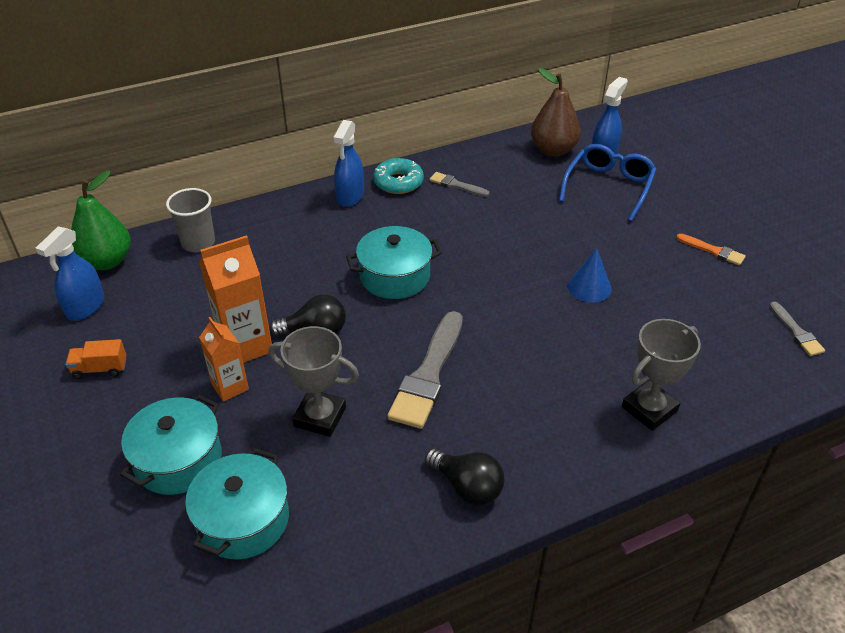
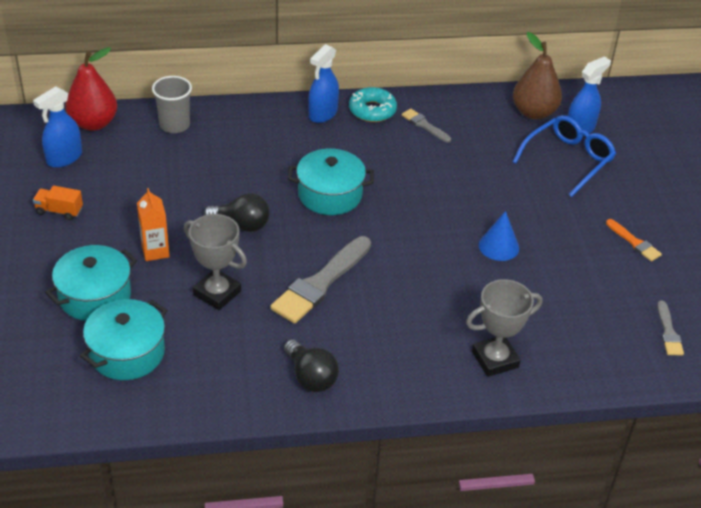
camera: 15 degrees right, 0 degrees up
(106, 261) = (93, 123): green pear -> red pear
(245, 345) = (180, 221): orange carton -> none

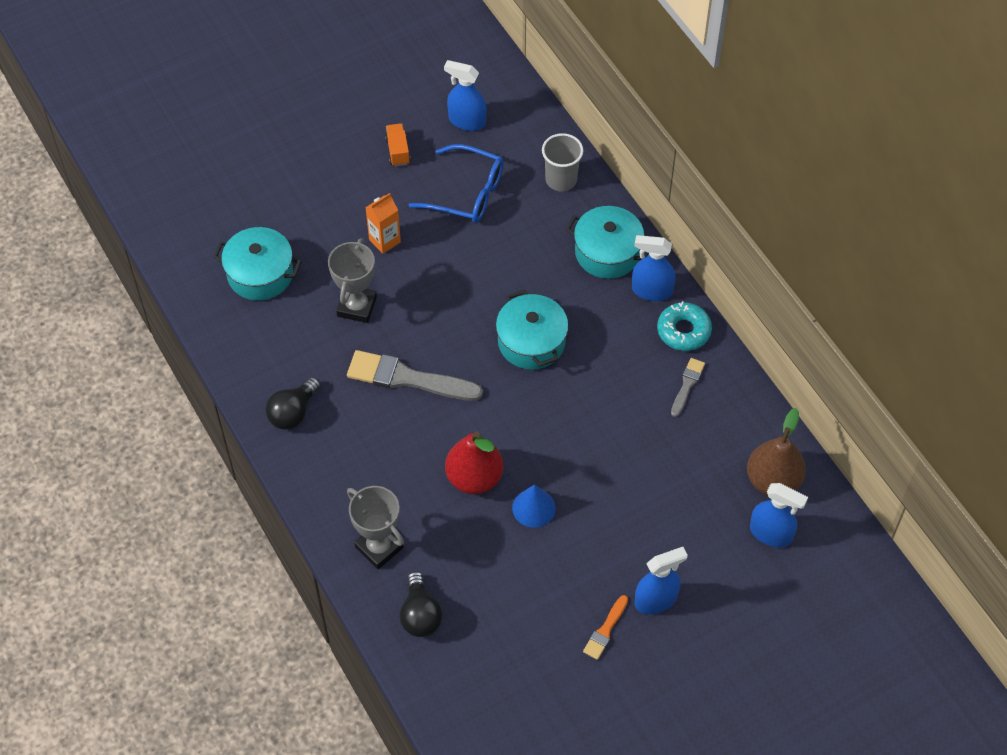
camera: 70 degrees right, 15 degrees up
(93, 123) = (527, 119): red pear -> red pear (474, 477)
(95, 296) = (311, 223): turquoise pot -> turquoise pot (607, 252)
(241, 225) = (452, 289): black light bulb -> black light bulb (420, 614)
(567, 160) = (706, 535): blue glasses -> blue glasses (466, 193)
(616, 205) = (656, 600): none -> blue spray bottle
(668, 331) = (487, 689): grey brush -> none

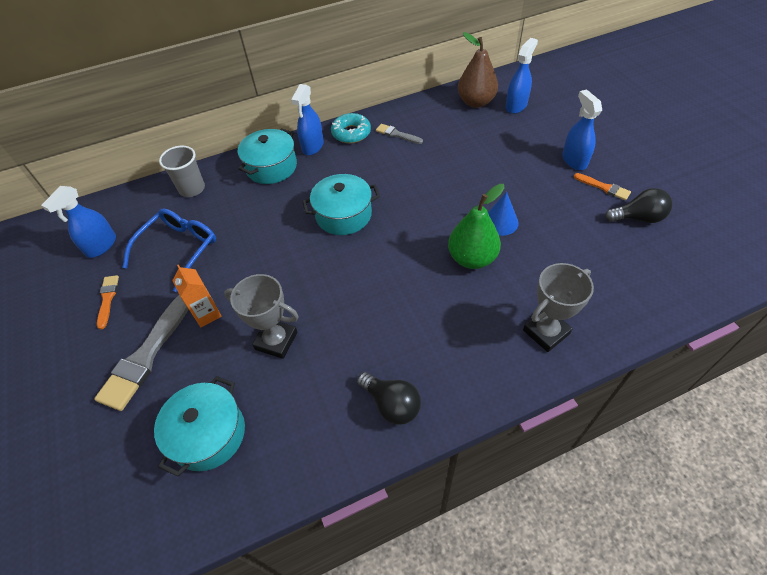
camera: 80 degrees left, 5 degrees down
(398, 151) = (107, 299): orange truck -> orange brush
(408, 378) = (366, 301): grey brush -> grey brush (147, 354)
(420, 614) = (611, 303): black light bulb -> black light bulb (638, 218)
(474, 477) = (472, 258): red pear -> green pear

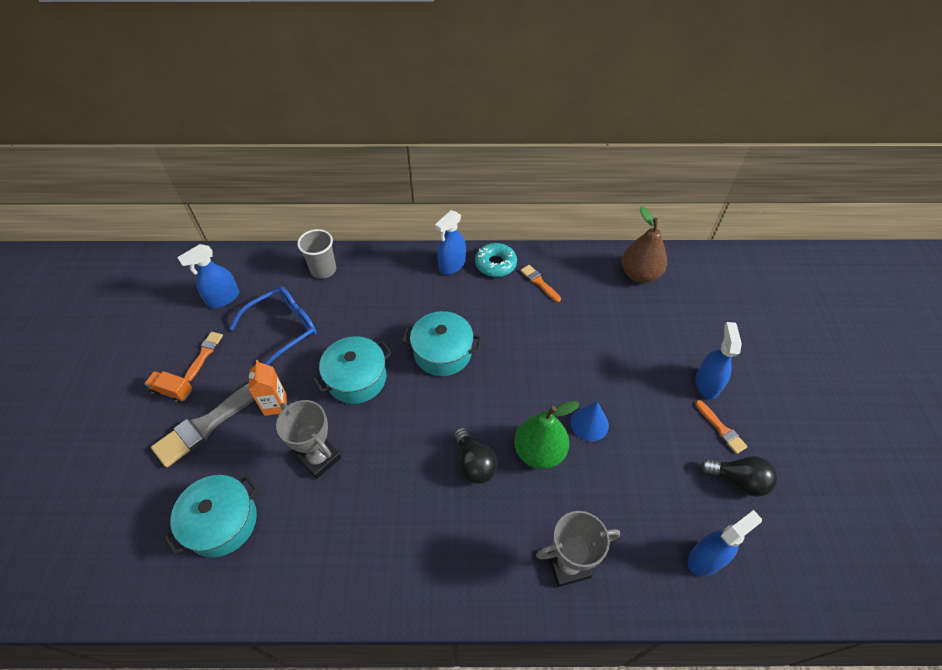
camera: 20 degrees right, 0 degrees up
(90, 343) = (172, 391): none -> orange truck
(271, 167) = (403, 273): turquoise pot -> turquoise pot (356, 379)
(391, 404) = (385, 569): black light bulb -> black light bulb (474, 464)
(397, 134) = (539, 282): grey brush -> orange brush
(516, 106) = (680, 294): blue spray bottle -> blue spray bottle (706, 558)

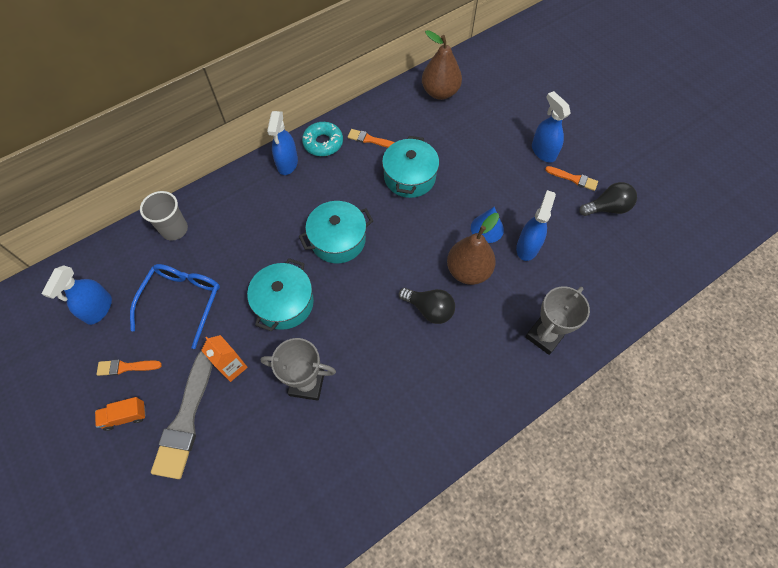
camera: 35 degrees left, 10 degrees up
(204, 354) = (126, 367): orange brush -> orange brush turned 75 degrees counterclockwise
(222, 522) = (269, 485): turquoise pot -> turquoise pot (409, 177)
(539, 452) = (468, 271): green pear -> brown pear
(706, 558) = (623, 273): blue spray bottle -> blue spray bottle (527, 247)

